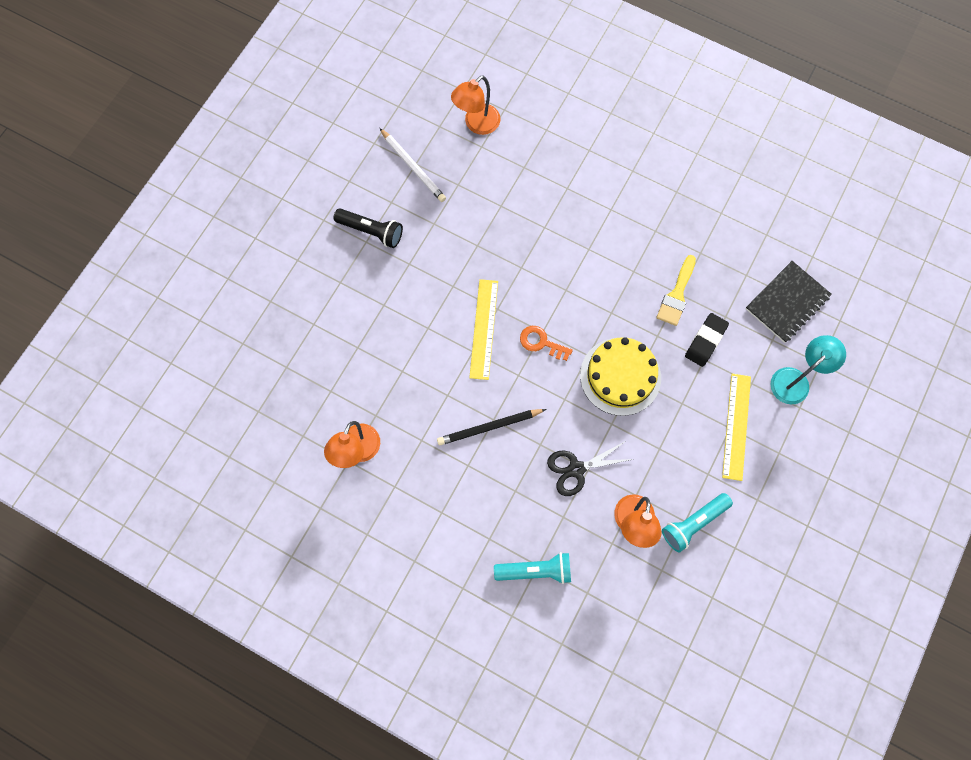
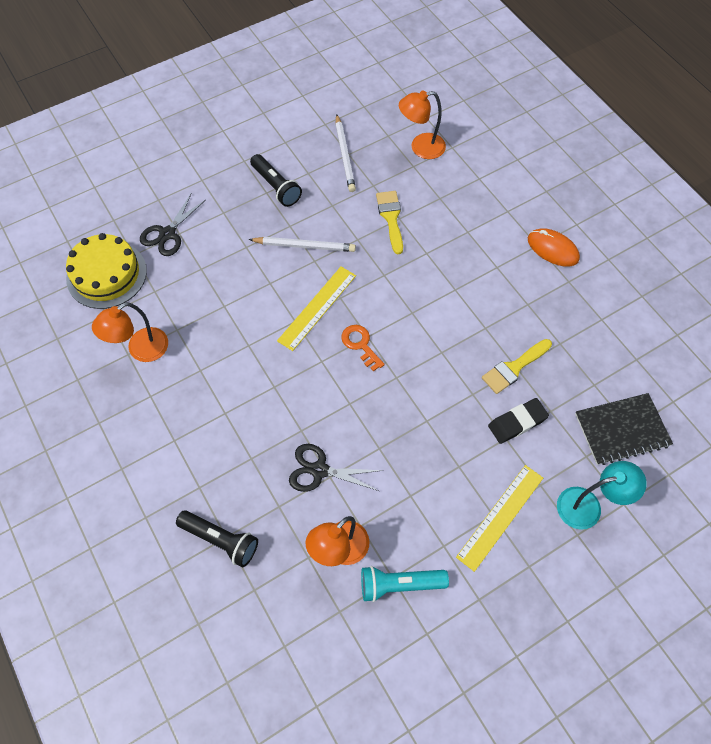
camera: 30 degrees right, 10 degrees down
(303, 330) = (167, 234): none -> black scissors
(435, 276) = (304, 246): none -> white pencil
(489, 427) = (266, 391): black pencil -> none
(493, 209) = (391, 218): none -> yellow brush
(535, 570) = (221, 540): turquoise flashlight -> black flashlight
(620, 376) = (414, 411): yellow cake -> yellow cake (106, 274)
(647, 168) = (552, 249): none -> orange mouse

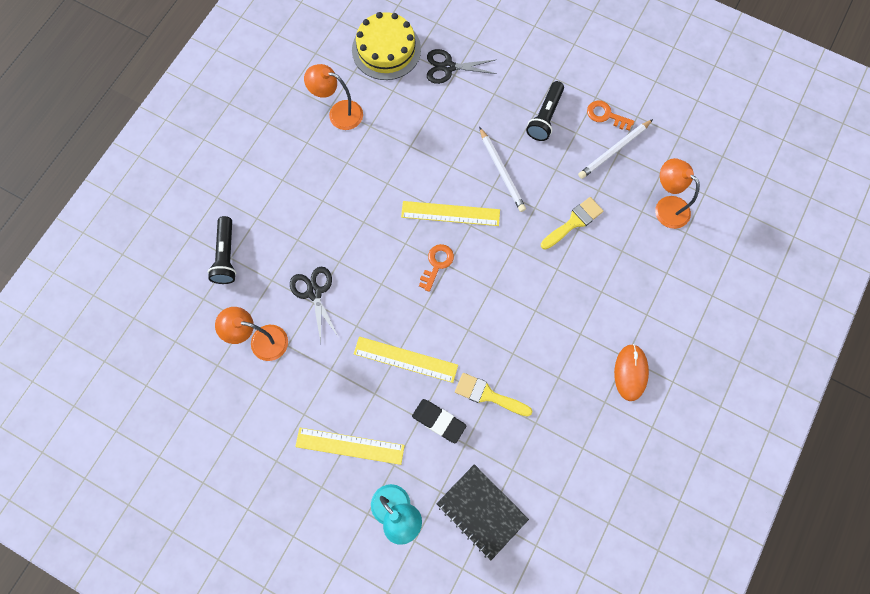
camera: 60 degrees right, 10 degrees up
(308, 144) = (606, 115): none -> orange key
(399, 584) = (257, 397): turquoise flashlight -> none
(439, 420) = (405, 359): none -> yellow ruler

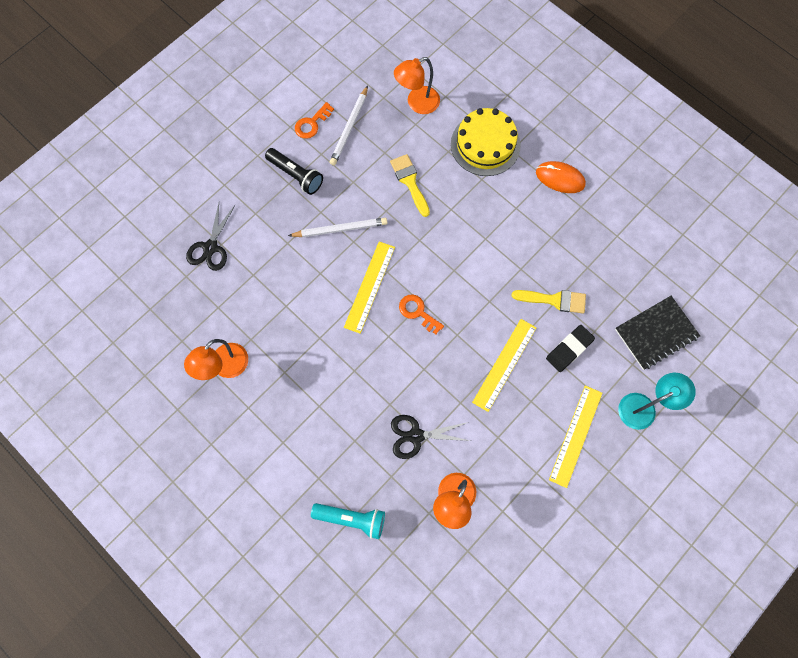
camera: 75 degrees left, 0 degrees up
(226, 256) = (352, 519): black flashlight -> turquoise flashlight
(386, 49) = (168, 302): yellow cake -> yellow cake (485, 144)
(488, 395) = (554, 300): yellow brush -> yellow brush turned 120 degrees counterclockwise
(614, 150) = (349, 127): white pencil -> white pencil turned 45 degrees clockwise

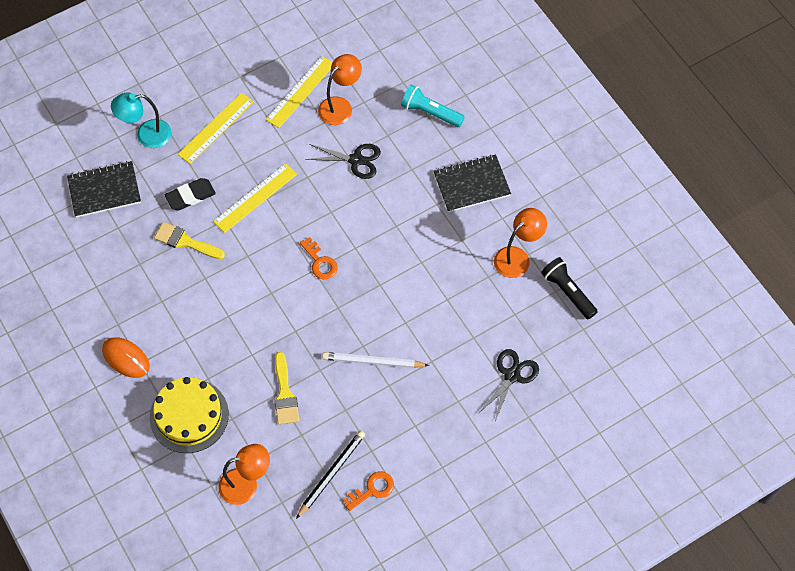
camera: 165 degrees left, 10 degrees down
(287, 438) = (471, 184): none -> black notebook
(296, 175) = (405, 432): black flashlight -> black flashlight (567, 292)
(349, 127) = (331, 474): white pencil -> black pencil
(369, 286) = (359, 297): yellow ruler -> yellow ruler (300, 92)

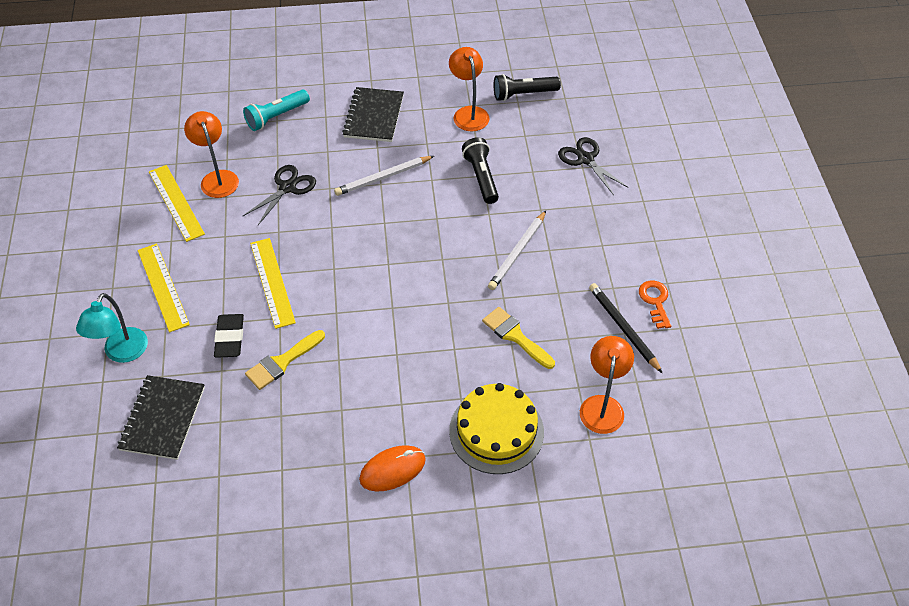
camera: 65 degrees left, 10 degrees down
(285, 394) = (515, 336): yellow brush -> yellow brush turned 150 degrees counterclockwise
(320, 262) = (382, 255): orange key -> none
(404, 224) = (383, 177): none -> white pencil
(444, 299) = (481, 177): none -> black flashlight

